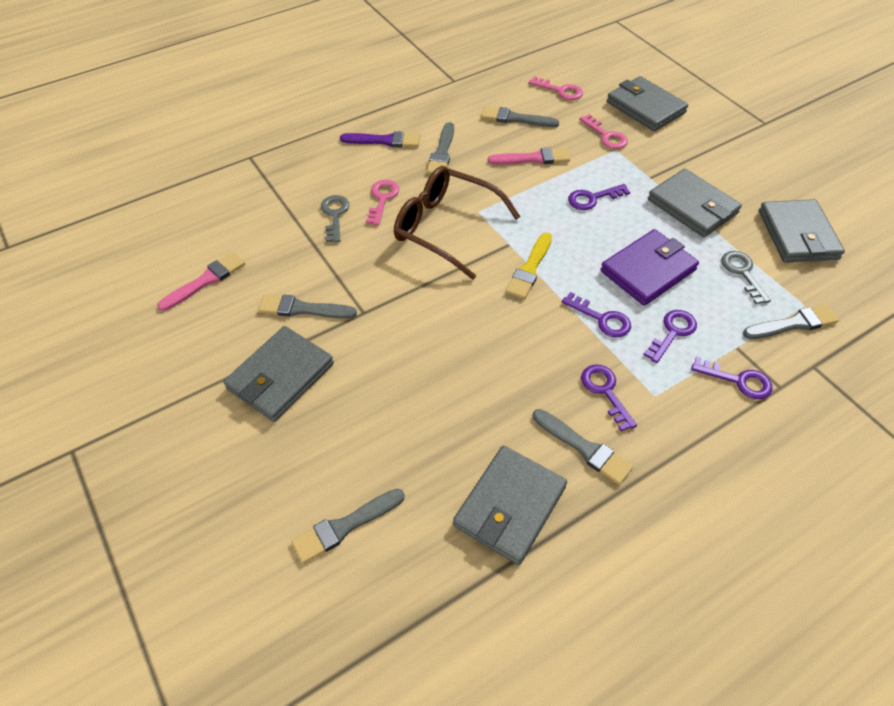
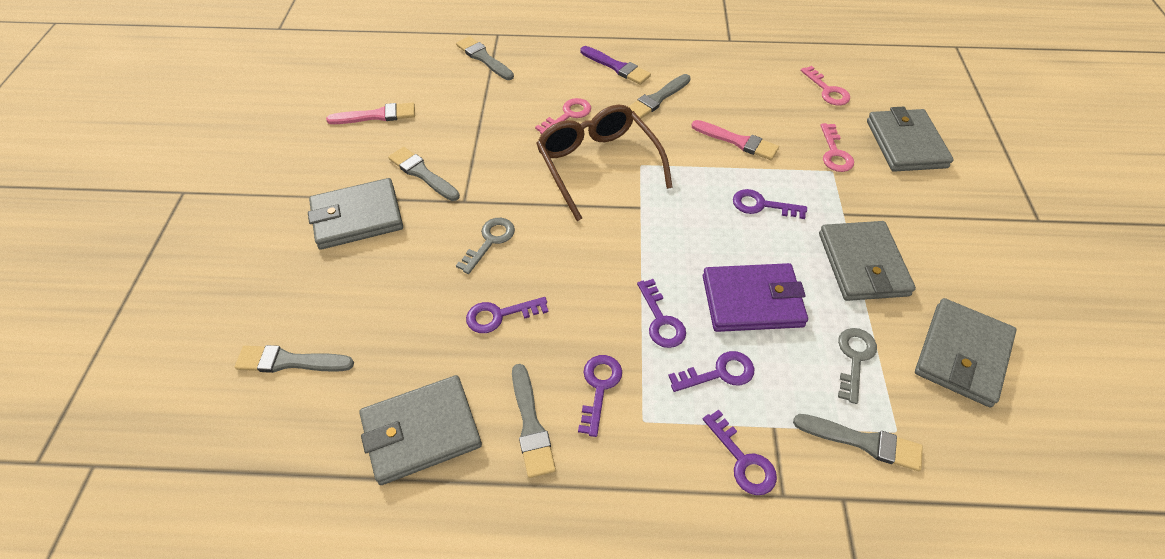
camera: 35 degrees right, 0 degrees up
(335, 215) = (517, 110): grey key -> grey key (490, 241)
(483, 384) = (499, 315): none -> purple key
(515, 119) = (756, 98): grey brush -> grey brush (483, 58)
(529, 269) = (637, 239): yellow brush -> none

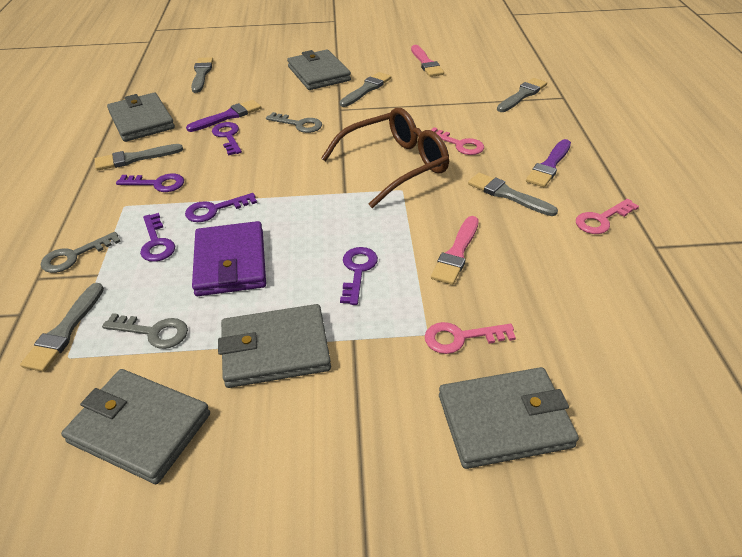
camera: 85 degrees right, 10 degrees down
(444, 318) = (228, 116): none -> purple brush
(743, 460) = (74, 256): purple key -> grey key
(827, 90) = (593, 339): pink key -> pink key (601, 220)

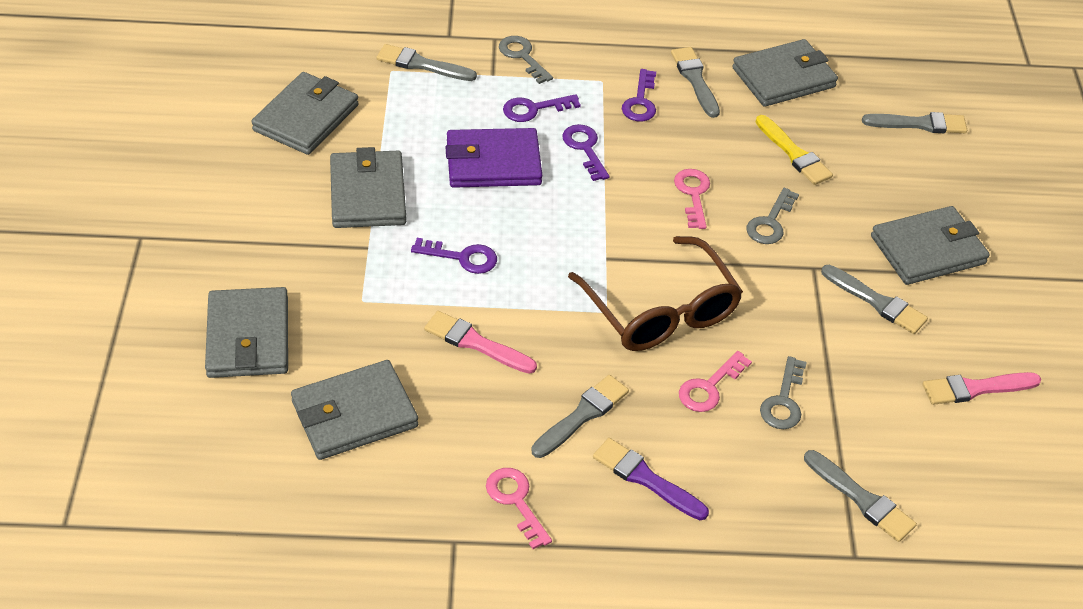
camera: 90 degrees right, 5 degrees up
(153, 332) = (408, 117): grey key -> grey key (784, 401)
(228, 116) = (794, 154): purple brush -> yellow brush
(228, 136) = (741, 155): purple key -> none
(461, 338) = (350, 324): pink key -> pink key (693, 194)
(565, 320) = (354, 414): none -> grey wallet

